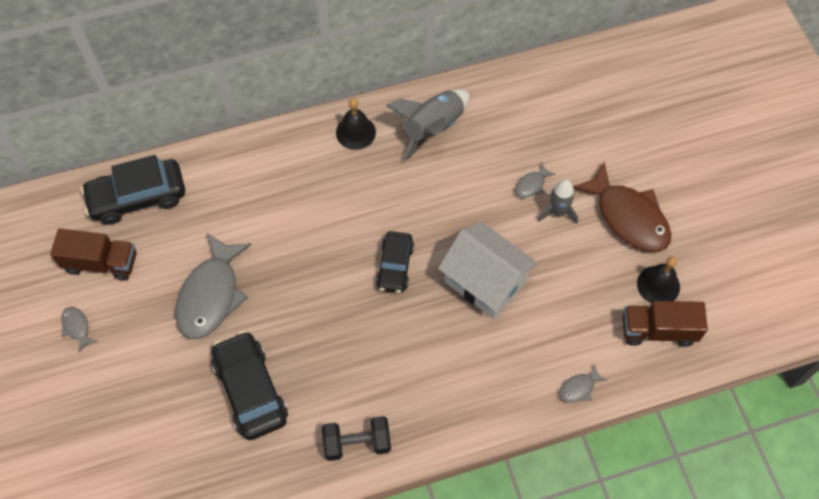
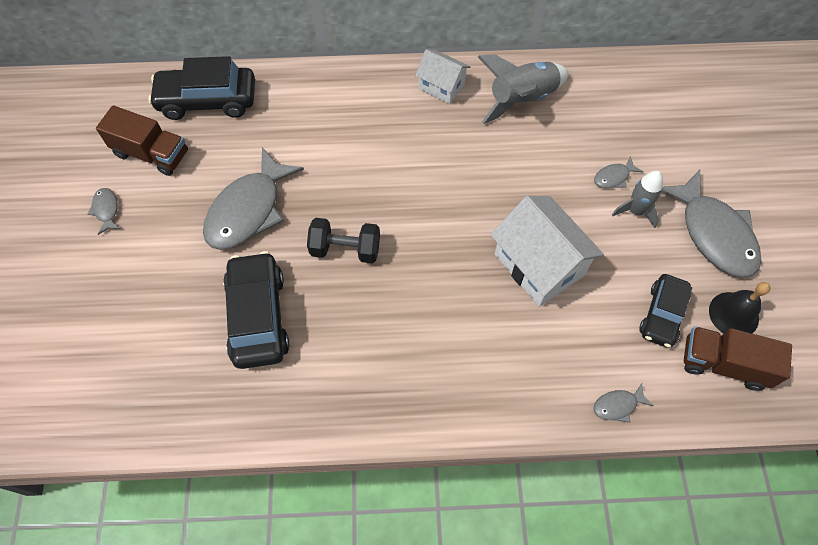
camera: 15 degrees right, 0 degrees up
(355, 132) = (441, 86): black bell -> white house
(357, 443) = (354, 402): black dumbbell -> black dumbbell (345, 249)
(395, 266) = (446, 226): black car -> black car (662, 315)
(628, 217) = (714, 233): brown fish -> grey fish

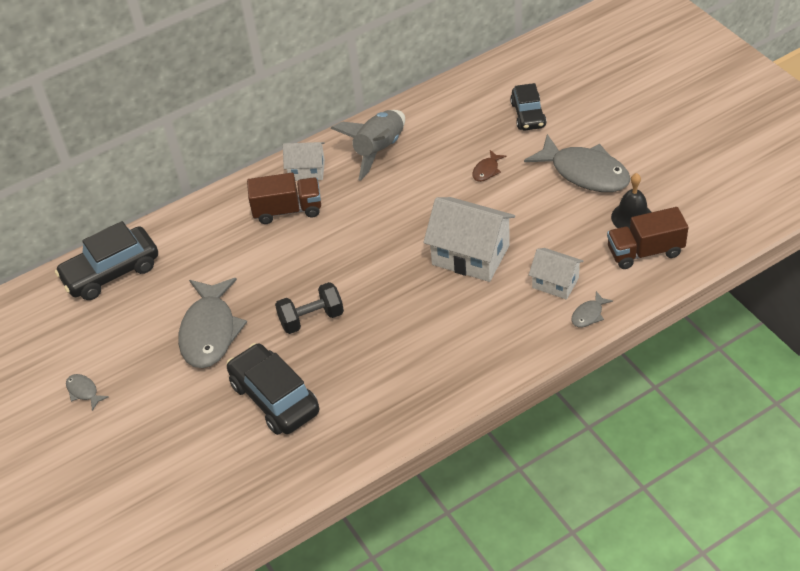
camera: 25 degrees left, 15 degrees down
(151, 153) = (91, 333): brown truck -> brown truck (287, 210)
(605, 346) = (555, 283): none -> white house
(613, 177) = (487, 170): grey fish -> brown fish
(635, 211) = (518, 185): grey rocket -> none
(662, 315) = (582, 242): black car -> black car (528, 115)

